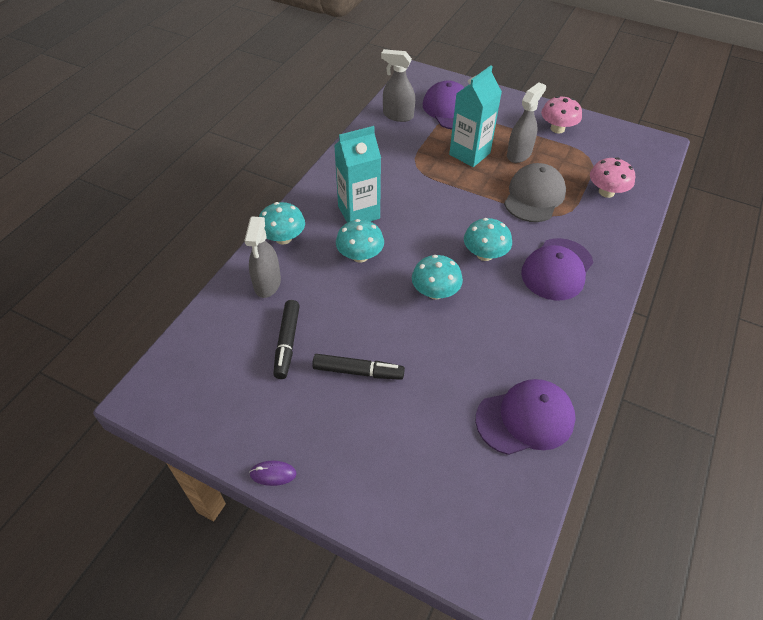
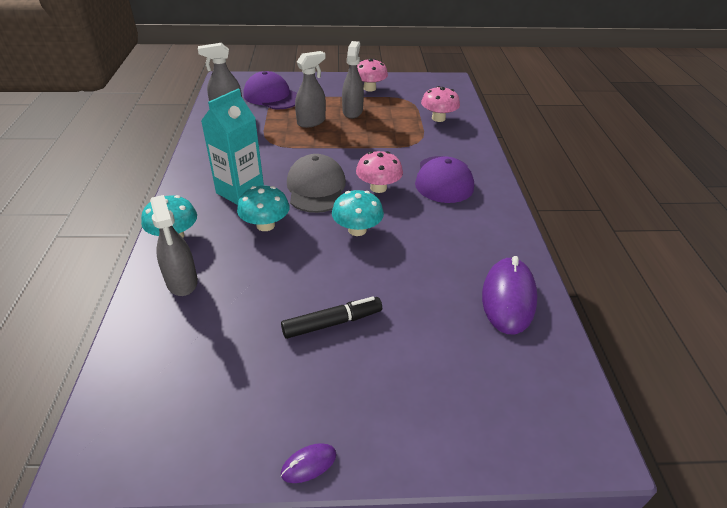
camera: 30 degrees left, 10 degrees down
(287, 342) = (240, 327): black marker -> none
(469, 154) = (311, 122): turquoise carton -> grey spray bottle
(485, 254) = (378, 188): turquoise mushroom -> pink mushroom
(525, 419) = (508, 298): purple cap -> purple mouse
(534, 196) = (386, 136): grey cap -> grey cap (316, 188)

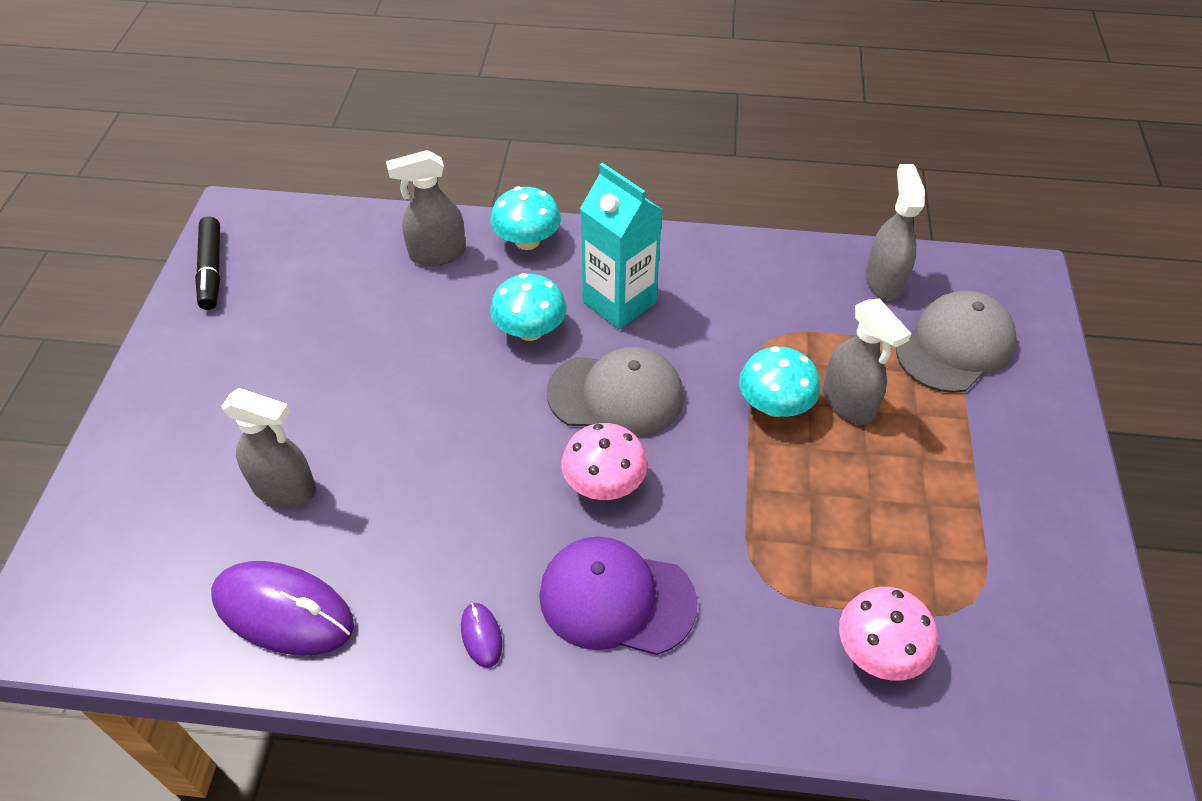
camera: 100 degrees right, 10 degrees up
(272, 96) = (955, 346): purple cap -> grey cap
(309, 464) = (149, 357): purple mouse -> purple mouse (481, 636)
(332, 323) = (318, 390): black marker -> black marker (212, 270)
(352, 112) = (898, 478): grey spray bottle -> grey spray bottle (285, 489)
(357, 230) = (493, 438): turquoise mushroom -> turquoise mushroom (774, 405)
(369, 88) = (1026, 527): pink mushroom -> none

